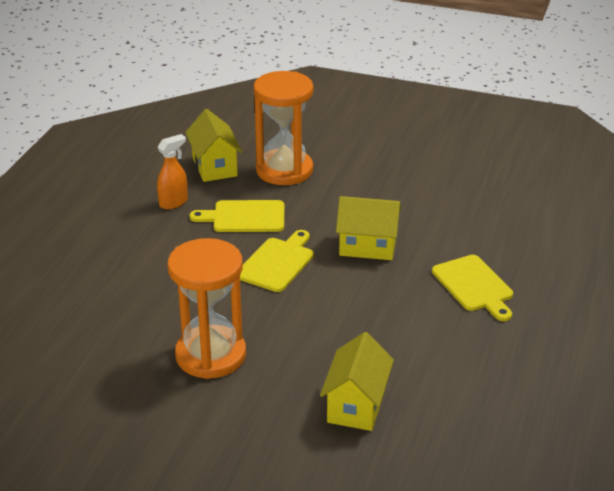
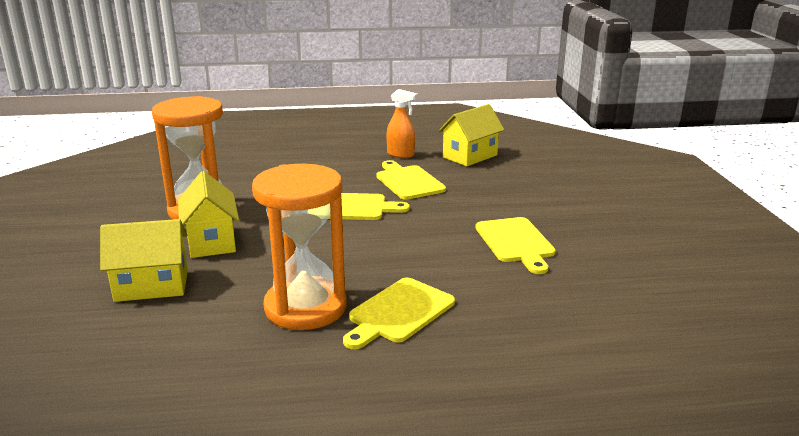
camera: 65 degrees right, 10 degrees down
(284, 170) = (500, 181): orange hourglass -> orange hourglass (305, 307)
(367, 247) = (416, 240): yellow house -> yellow house (211, 241)
(403, 202) = (516, 242): none -> yellow cutting board

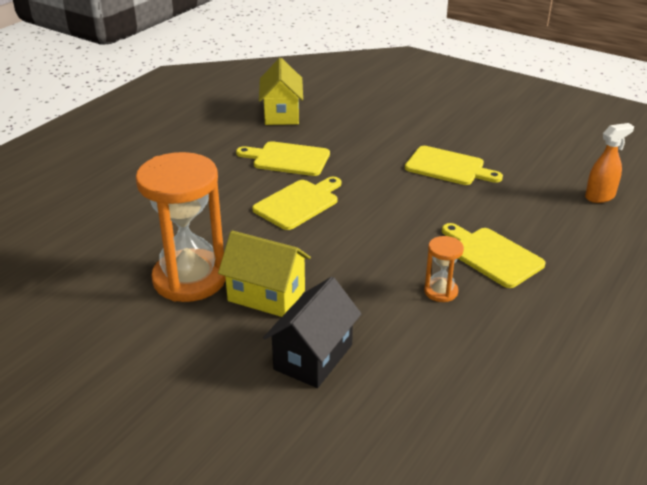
camera: 50 degrees left, 10 degrees up
(152, 286) = (313, 357): yellow house -> black house
(305, 307) = (441, 291): orange hourglass -> orange hourglass, size x0.45
(398, 312) = (492, 255): yellow cutting board -> yellow cutting board turned 150 degrees clockwise
(401, 155) = (229, 138): orange spray bottle -> orange spray bottle (600, 197)

